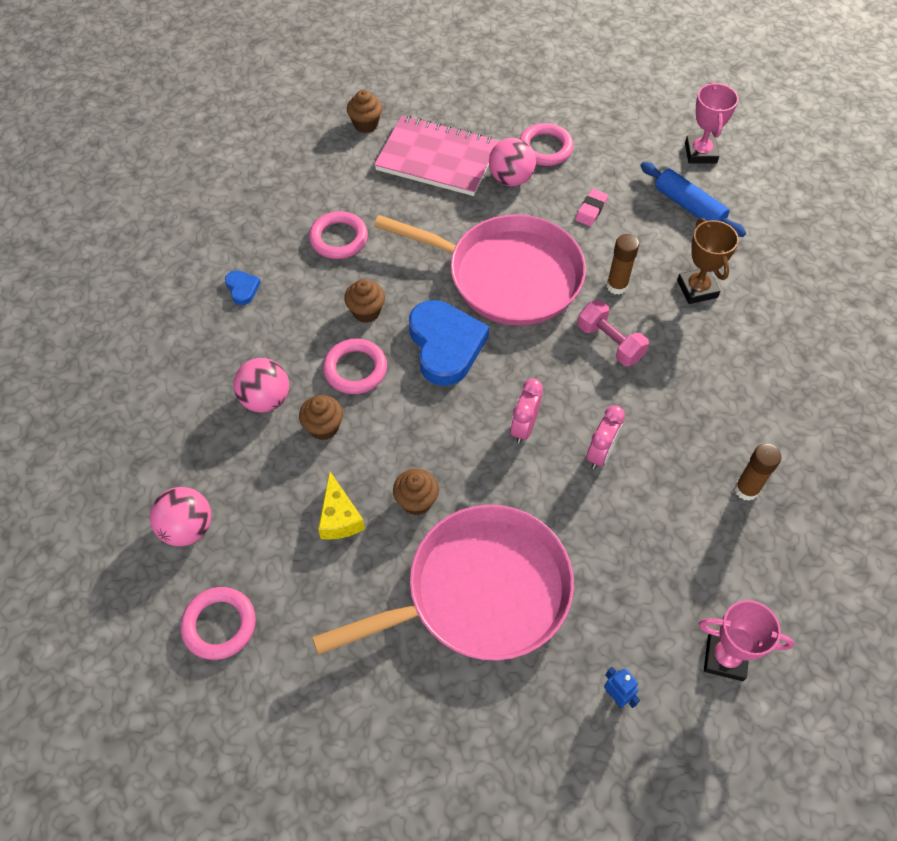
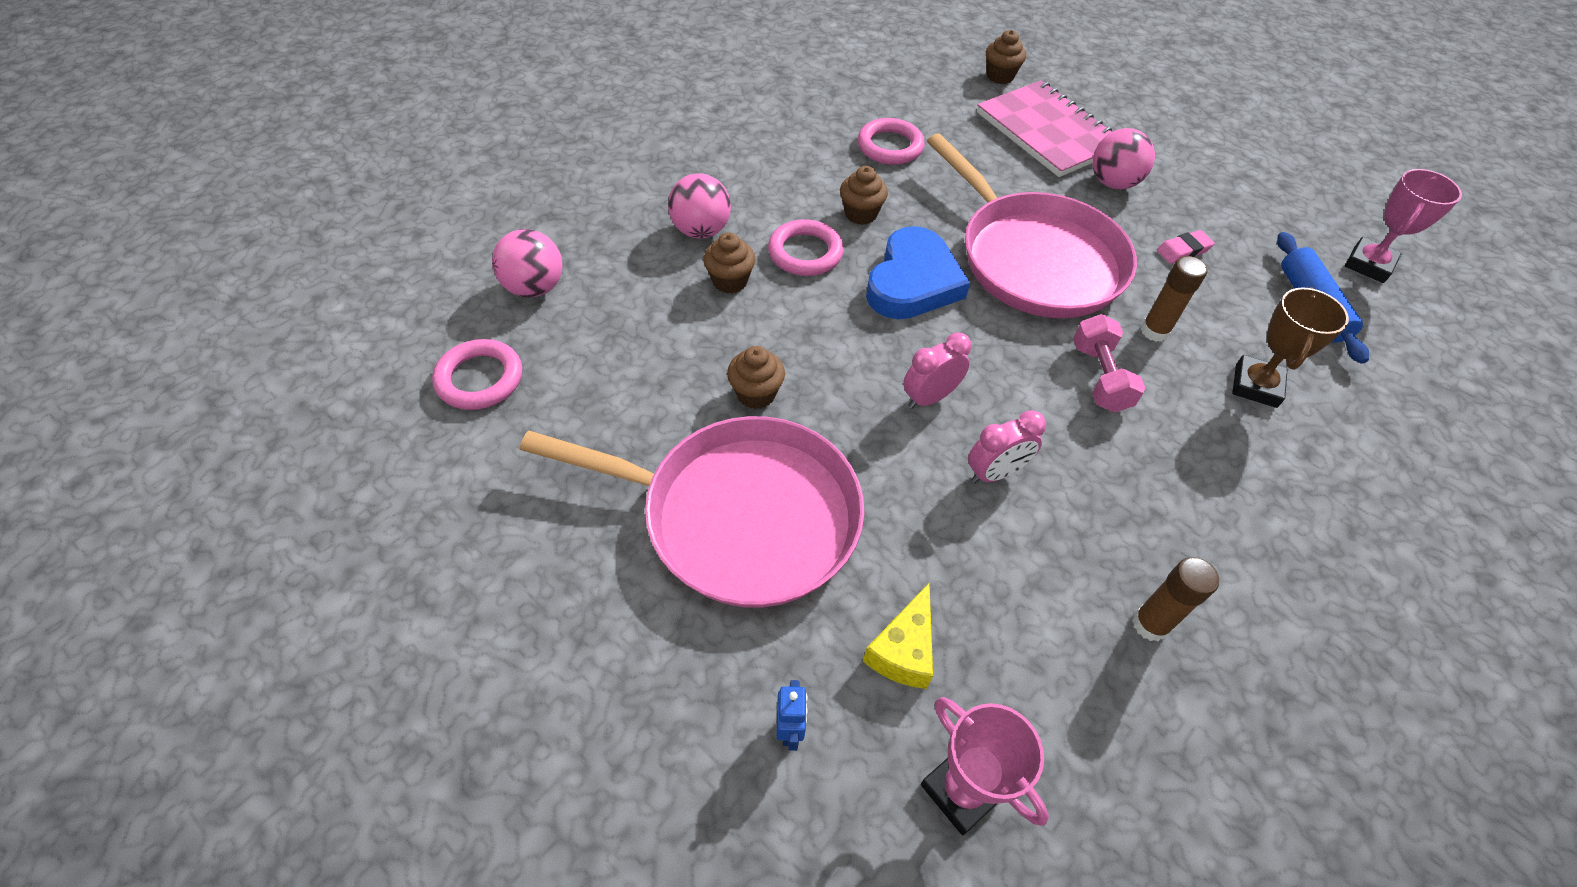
camera: 35 degrees right, 5 degrees down
(242, 288) = (765, 140): blue heart -> none
(339, 517) = (670, 361): yellow cheese -> yellow cheese (903, 650)
(545, 148) = (1175, 176): pink ring -> none

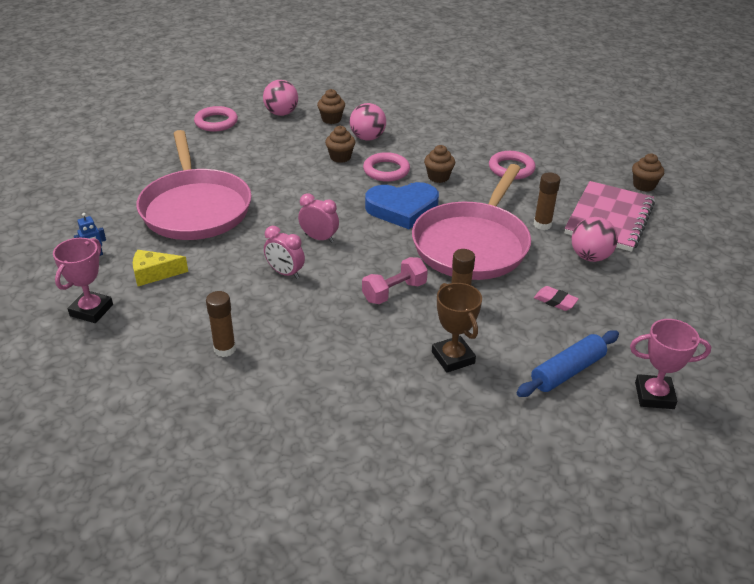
camera: 60 degrees right, 15 degrees down
(756, 394) = (272, 188): brown cupcake -> brown cupcake (331, 119)
(1028, 184) = (542, 225): none -> brown glue stick
(1256, 386) = (453, 358): brown trophy -> brown trophy turned 75 degrees clockwise

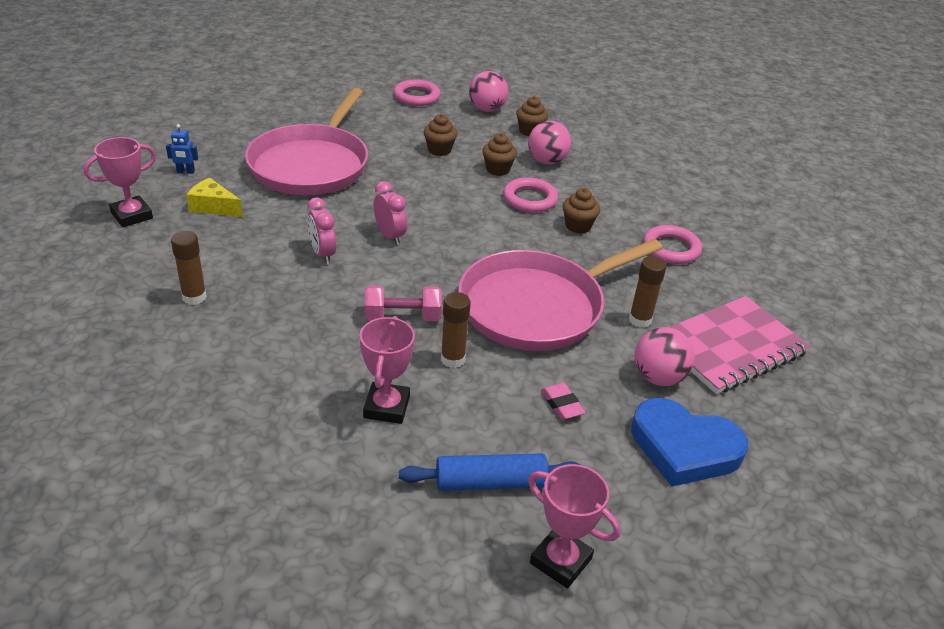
camera: 30 degrees right, 0 degrees up
(402, 209) = (503, 242): blue heart -> blue heart (684, 448)
(453, 358) = (387, 407): brown trophy -> pink trophy
(644, 185) = (819, 330): brown cupcake -> brown cupcake (439, 150)

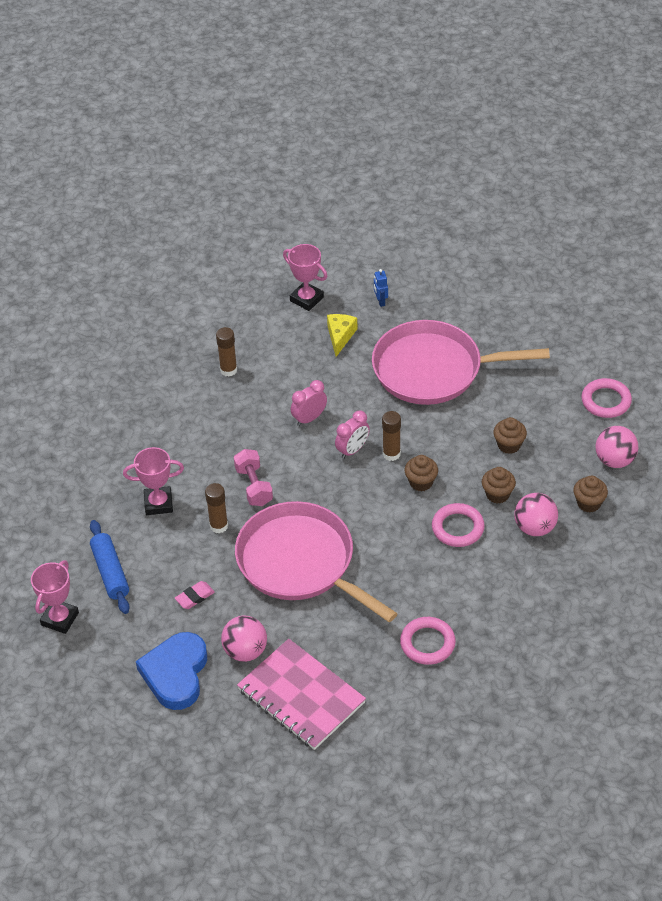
camera: 80 degrees right, 10 degrees up
(578, 226) = (430, 570): brown cupcake -> brown cupcake (421, 482)
(640, 320) = (311, 632): brown glue stick -> brown glue stick (391, 454)

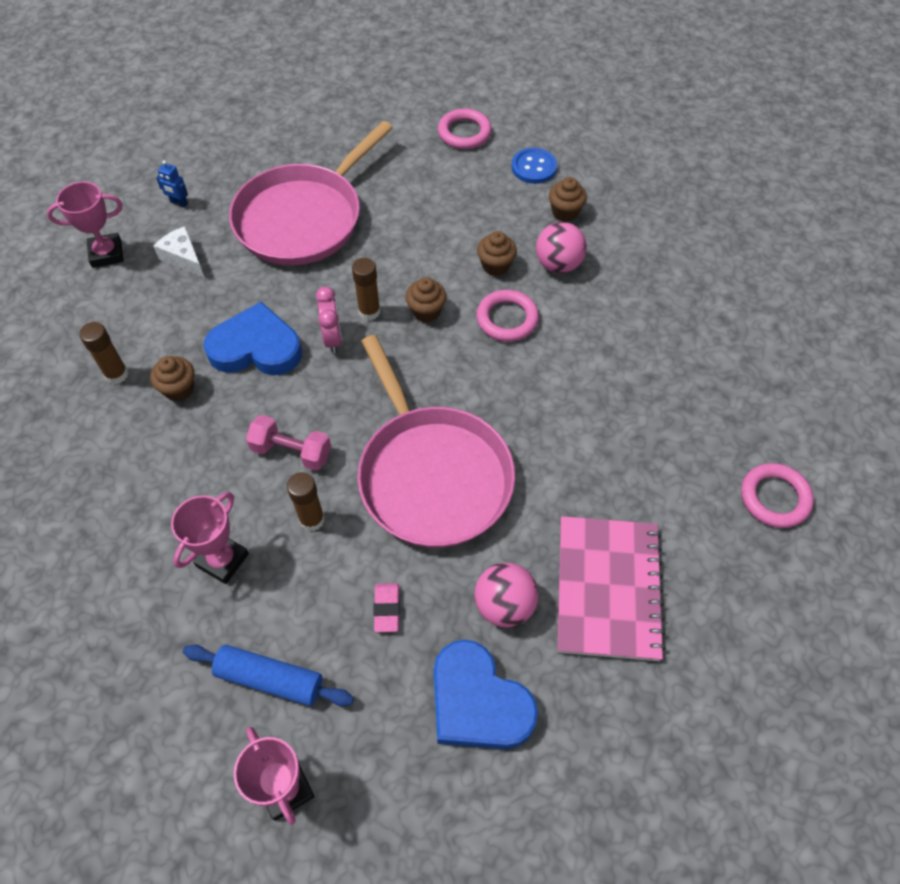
camera: 55 degrees left, 10 degrees up
(300, 563) = (432, 475): pink pan -> pink pan turned 105 degrees counterclockwise
(301, 696) = (607, 588): pink notebook -> pink notebook turned 75 degrees counterclockwise
(309, 418) = (256, 347): pink clock -> blue heart
(340, 336) = (183, 258): yellow cheese -> white cheese
(427, 643) = (626, 431): pink ring -> pink ring (774, 498)
(509, 445) = (447, 223): brown cupcake -> brown cupcake (179, 389)
(614, 460) = (534, 167): pink ball -> blue button

